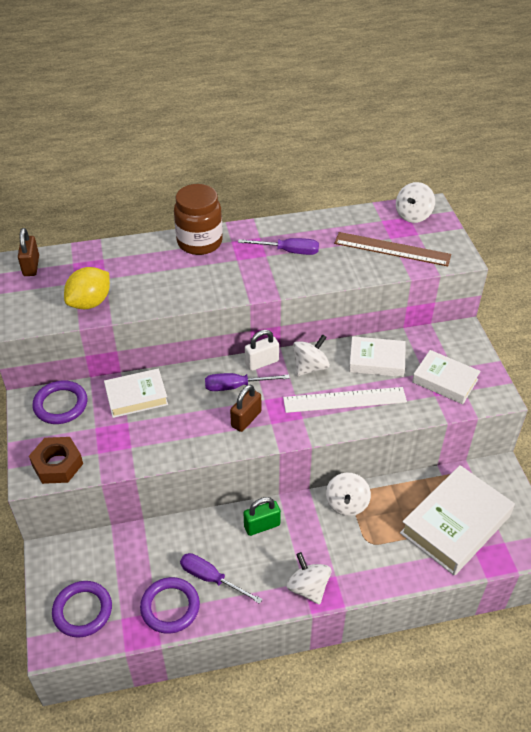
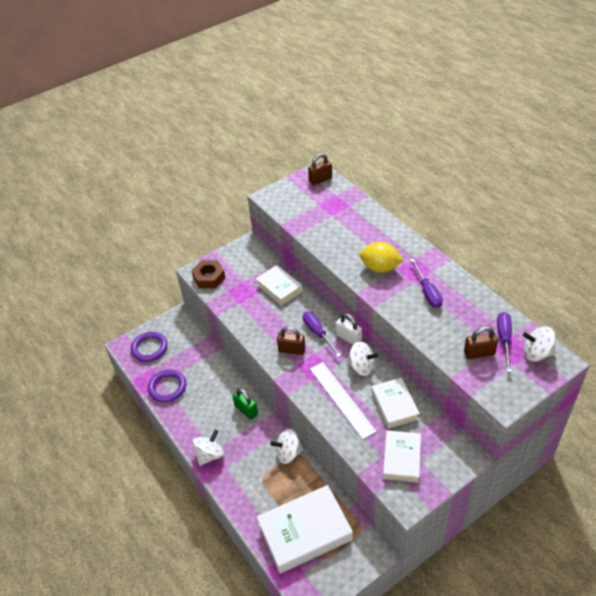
camera: 70 degrees right, 0 degrees up
(60, 405) = (253, 257): purple ring -> none
(90, 302) = (305, 218): yellow lemon -> yellow lemon (380, 268)
(199, 242) = (401, 242): brown jar -> none
(211, 578) = (195, 399): purple screwdriver -> purple screwdriver (504, 339)
(392, 249) = (479, 353): brown ruler -> brown padlock
(455, 524) = (305, 532): white book -> white book turned 45 degrees counterclockwise

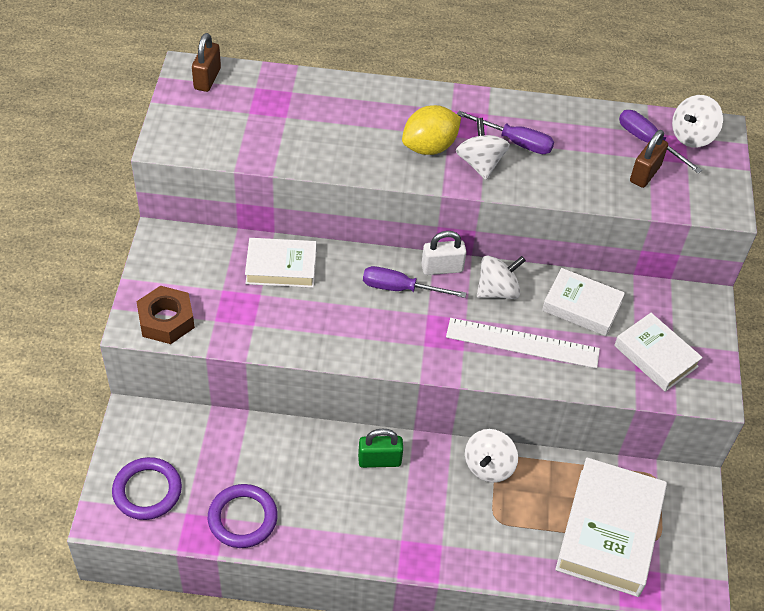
camera: 55 degrees left, 5 degrees up
(210, 455) = (404, 548): white spinning top -> white spinning top (480, 163)
(291, 350) = (396, 331): brown padlock -> none

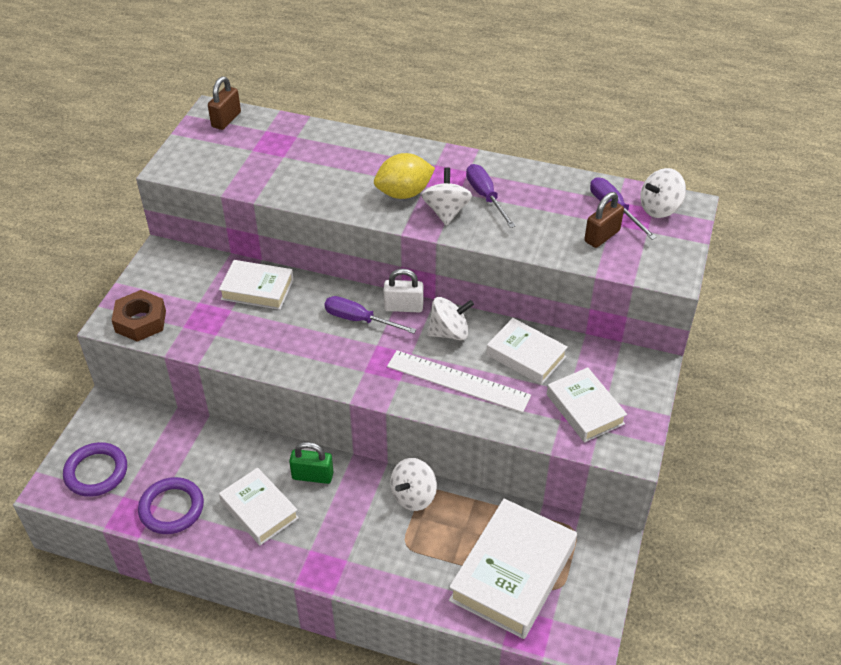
camera: 15 degrees right, 5 degrees down
(336, 506) = (259, 510): none -> white book
(515, 142) = (485, 197): purple screwdriver -> purple screwdriver turned 150 degrees counterclockwise

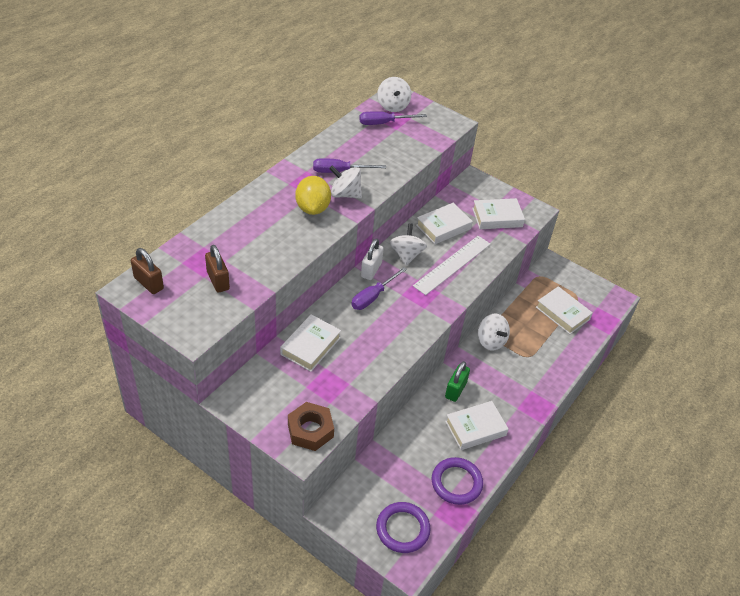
camera: 75 degrees left, 0 degrees up
(512, 573) = (562, 313): white book -> white book, size x0.60
(602, 236) = (406, 137): brown padlock -> brown padlock (218, 281)

